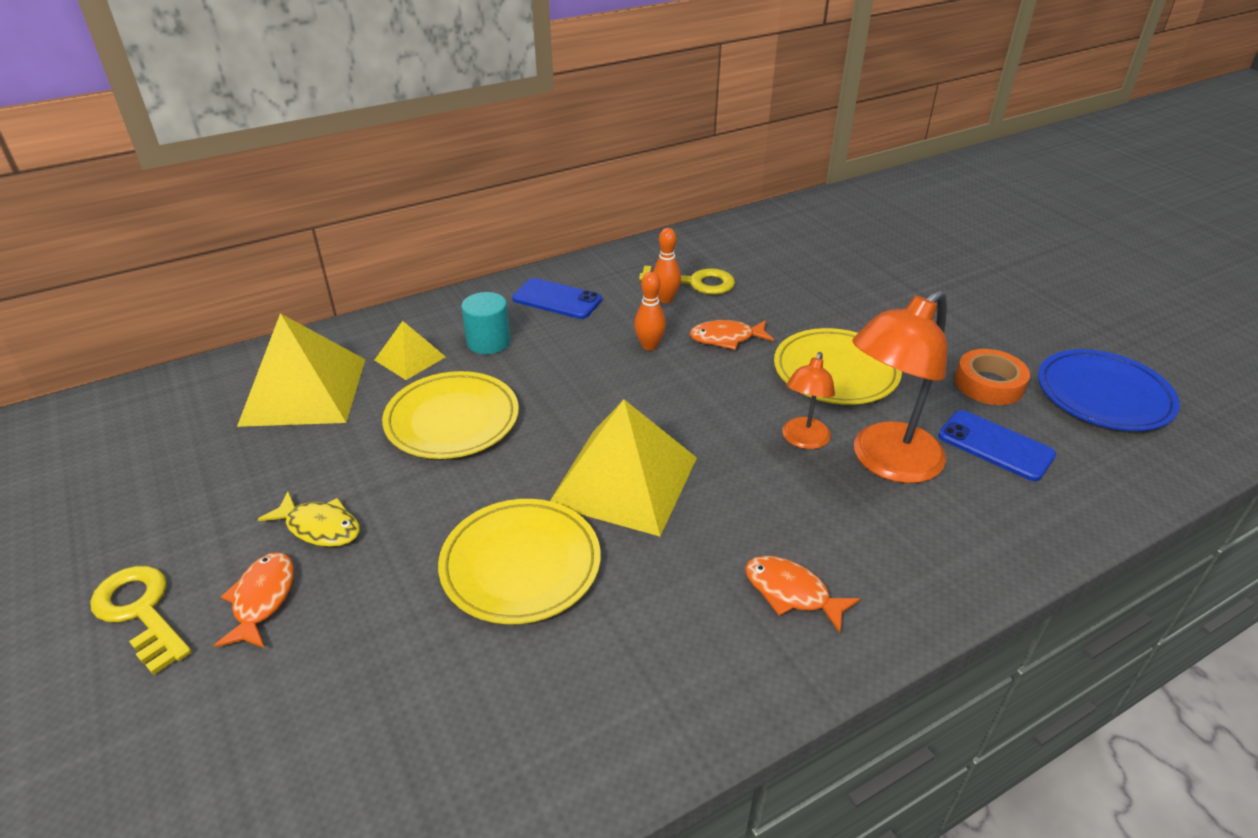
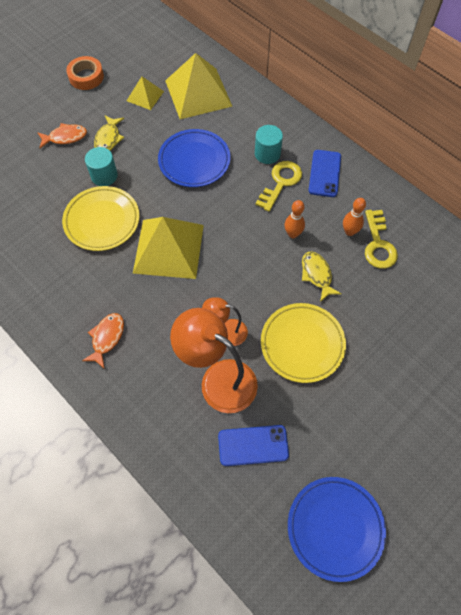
camera: 75 degrees right, 25 degrees up
(141, 611) = (52, 103): yellow key -> yellow key (281, 182)
(410, 358) = (239, 124): yellow pyramid -> yellow pyramid (145, 96)
(411, 546) = (104, 176): none -> turquoise cylinder
(452, 420) = (194, 161): yellow plate -> blue plate
(726, 338) = (317, 275): orange fish -> yellow fish
(989, 384) = (321, 444): orange tape -> orange tape (86, 77)
(995, 446) = (253, 445): blue phone -> blue phone turned 60 degrees clockwise

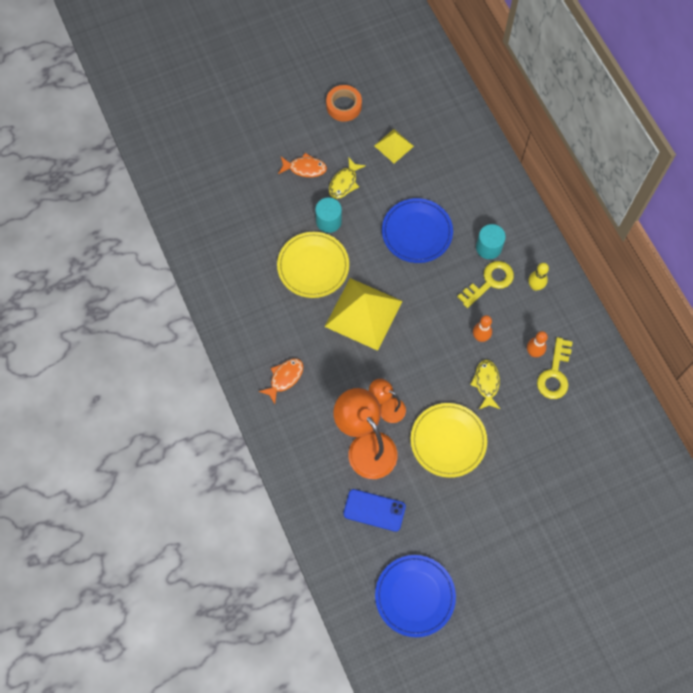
camera: 20 degrees right, 5 degrees up
(198, 93) = (446, 159): yellow pyramid -> none
(324, 173) = (535, 286): blue phone -> yellow bowling pin

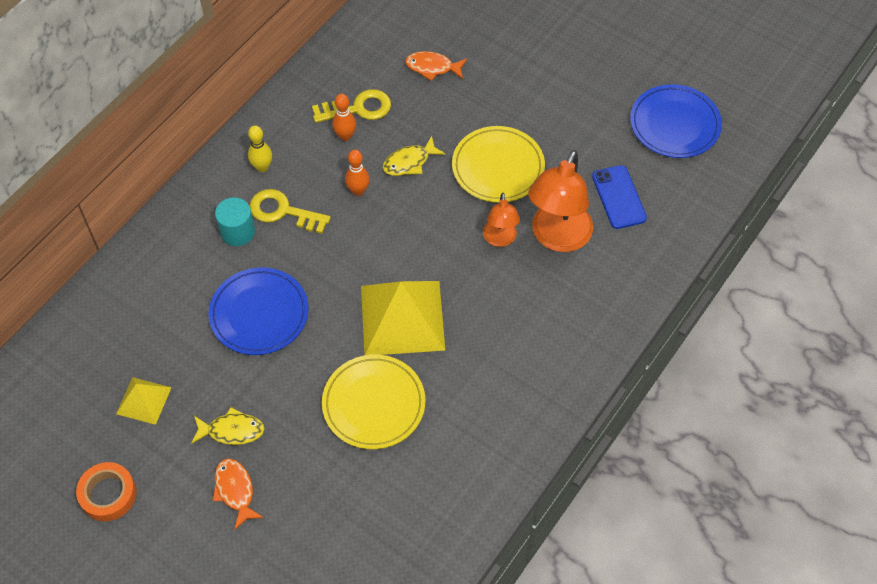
camera: 120 degrees left, 10 degrees down
(284, 378) = (536, 357): orange fish -> orange fish (432, 67)
(328, 221) = (299, 419): turquoise cylinder -> none

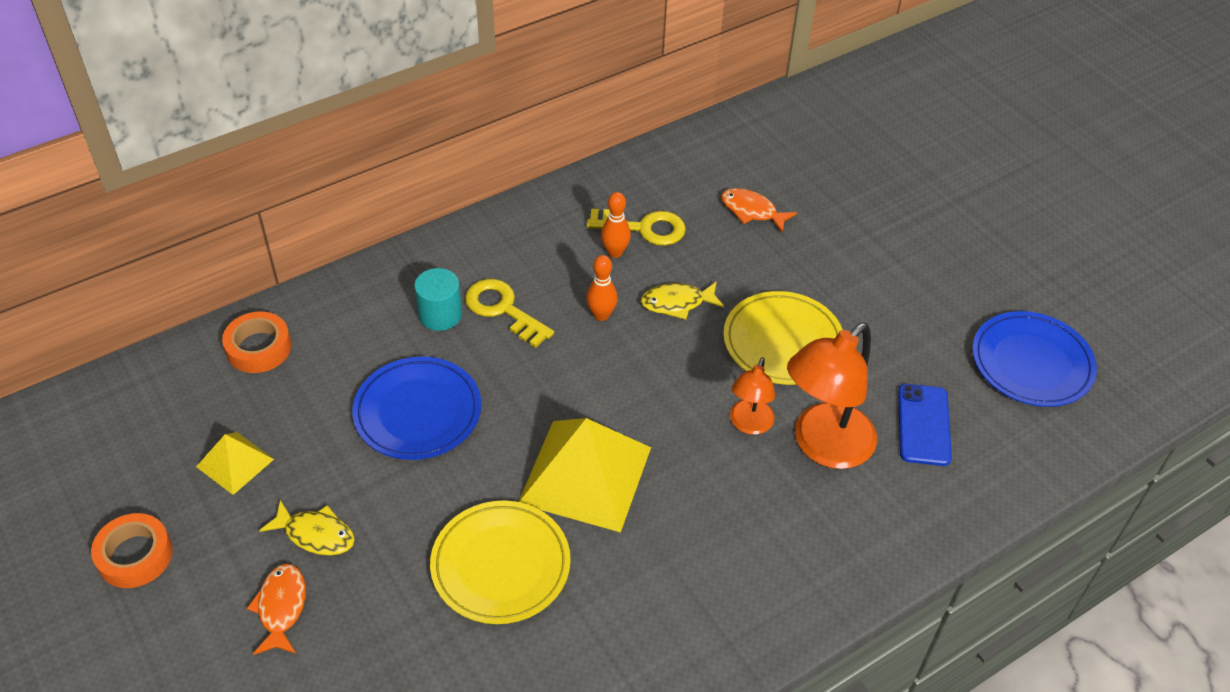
camera: 20 degrees right, 10 degrees down
(112, 306) = (258, 348): none -> orange tape
(262, 167) = (503, 256): yellow bowling pin -> none

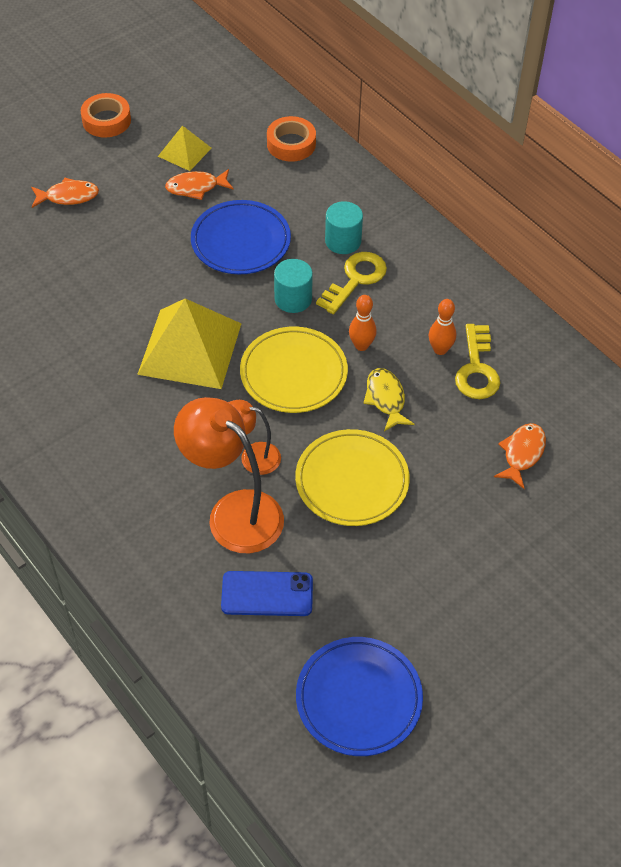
camera: 85 degrees right, 5 degrees up
(308, 453) = (196, 187): none -> orange fish
(315, 534) = (127, 203): yellow fish -> none
(500, 565) = (105, 306): yellow plate -> yellow plate (293, 373)
(522, 369) = (293, 299): none -> turquoise cylinder

